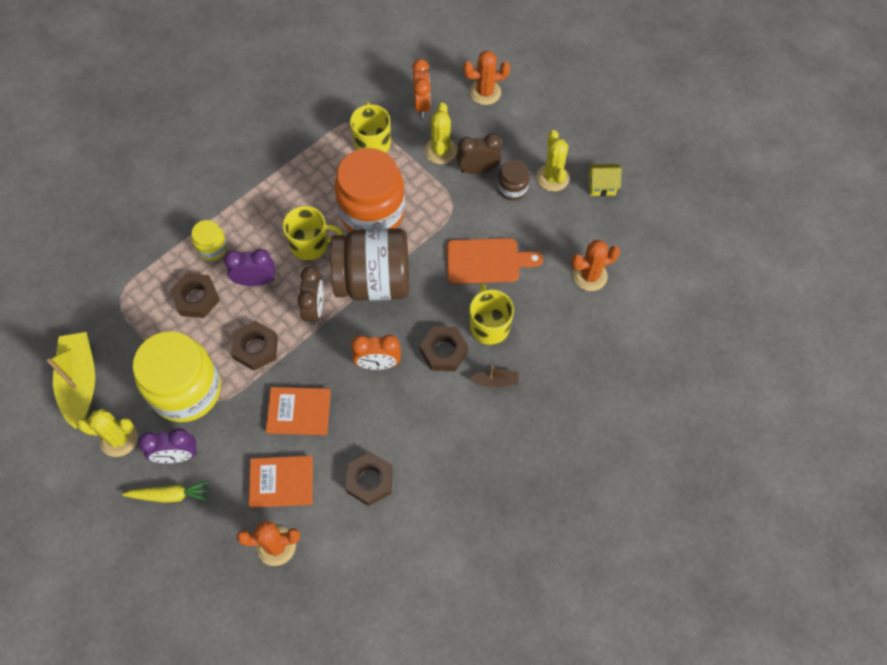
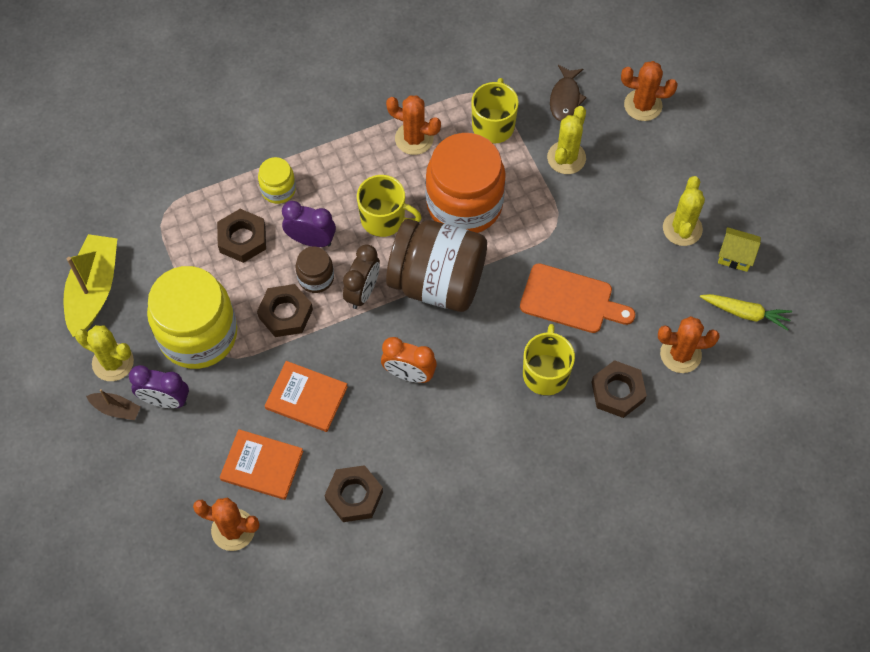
camera: 20 degrees right, 0 degrees up
(170, 495) = (145, 439): yellow carrot -> yellow carrot (745, 313)
(311, 173) = (414, 138): none -> orange cactus
(422, 105) = (565, 98): orange clock -> brown fish
(443, 351) = (485, 384): brown nut -> brown nut (617, 392)
(478, 169) = (600, 192): brown clock -> none
(495, 381) = (529, 436): brown boat -> brown boat (116, 409)
(512, 188) = (631, 226): brown jar -> brown jar (316, 278)

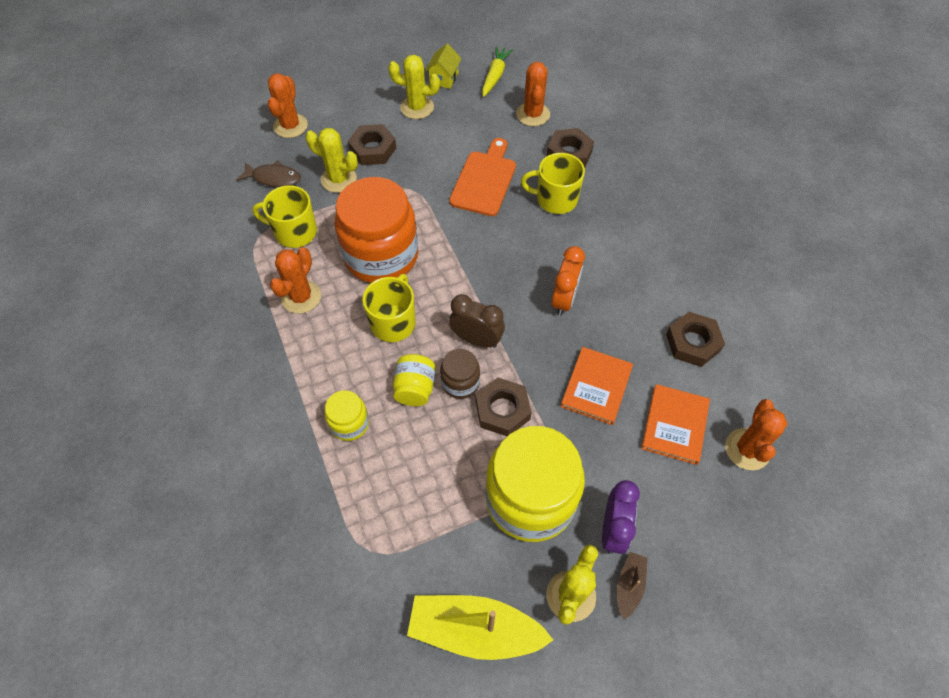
camera: 90 degrees left, 5 degrees down
(242, 239) = (410, 458): brown nut -> brown nut (373, 149)
(311, 240) = (415, 388): purple clock -> yellow jar
(437, 282) = (466, 277): brown jar -> none

